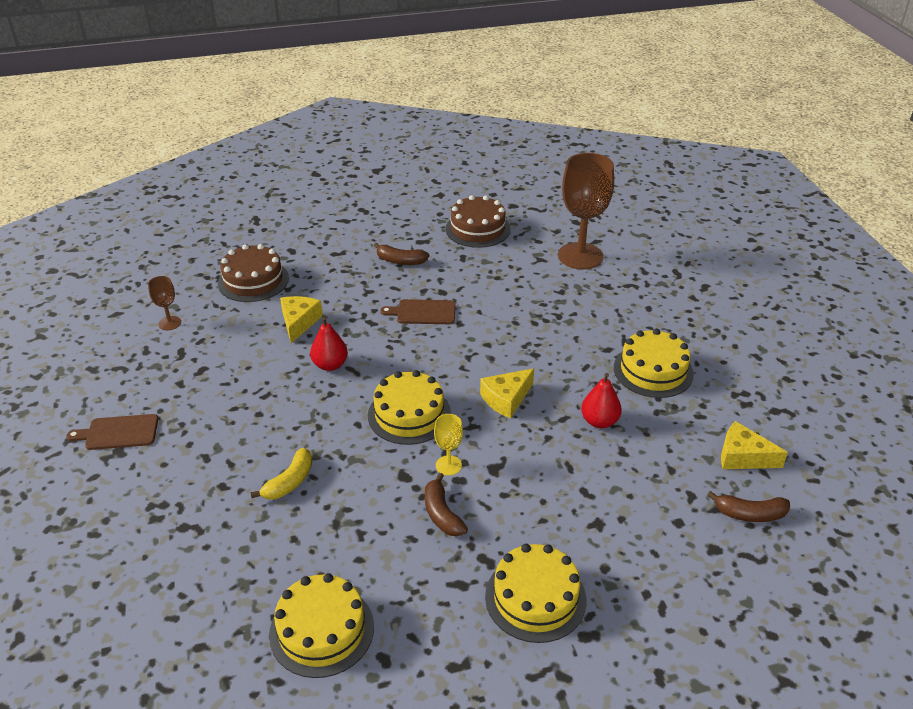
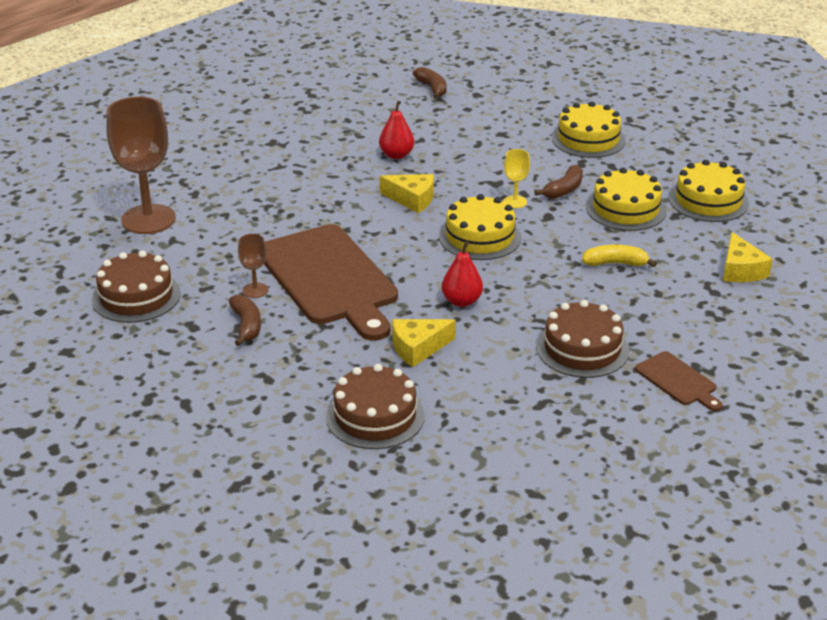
camera: 120 degrees left, 5 degrees down
(170, 323) = (507, 439): brown goblet -> brown goblet (255, 290)
(209, 401) = (582, 349): none -> brown cake
(423, 312) = (329, 278): brown cutting board -> brown cutting board, size x2.25
(653, 370) = (309, 147): yellow cake -> yellow cake (626, 209)
(743, 457) = (377, 98): yellow cheese -> yellow cheese (741, 270)

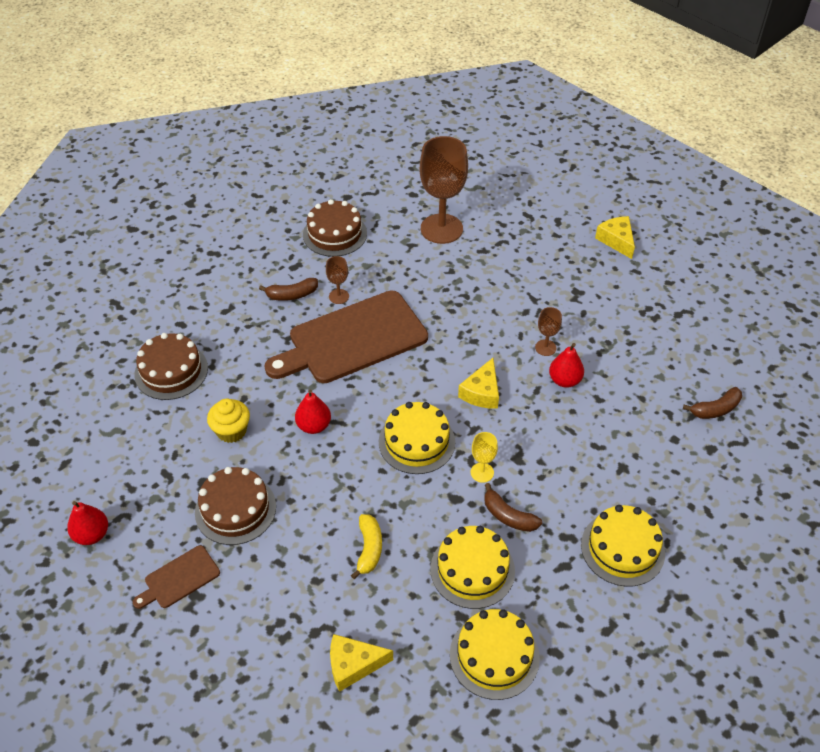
camera: 90 degrees right, 15 degrees up
(351, 163) = (545, 348): none -> brown goblet
(418, 348) = (251, 396): yellow cheese -> yellow cheese (616, 241)
(472, 359) = (231, 431): none -> yellow cupcake
(636, 453) = (92, 534): none -> red pear

